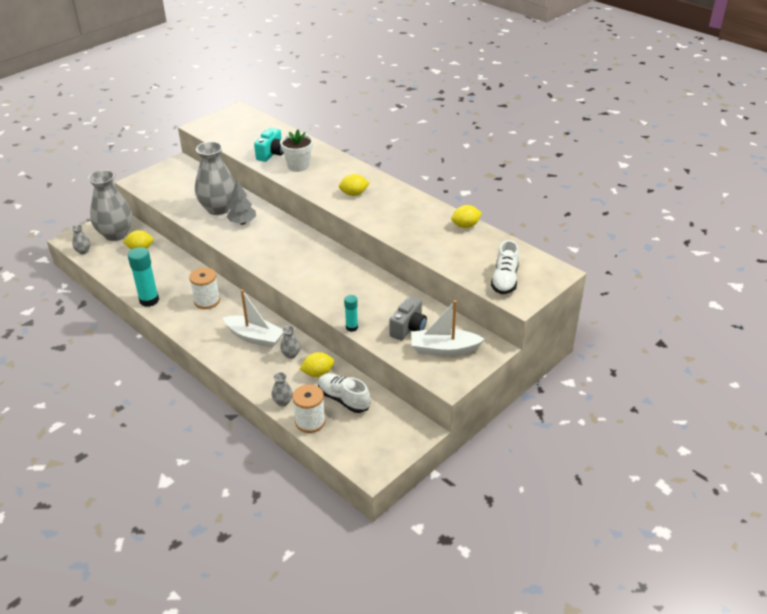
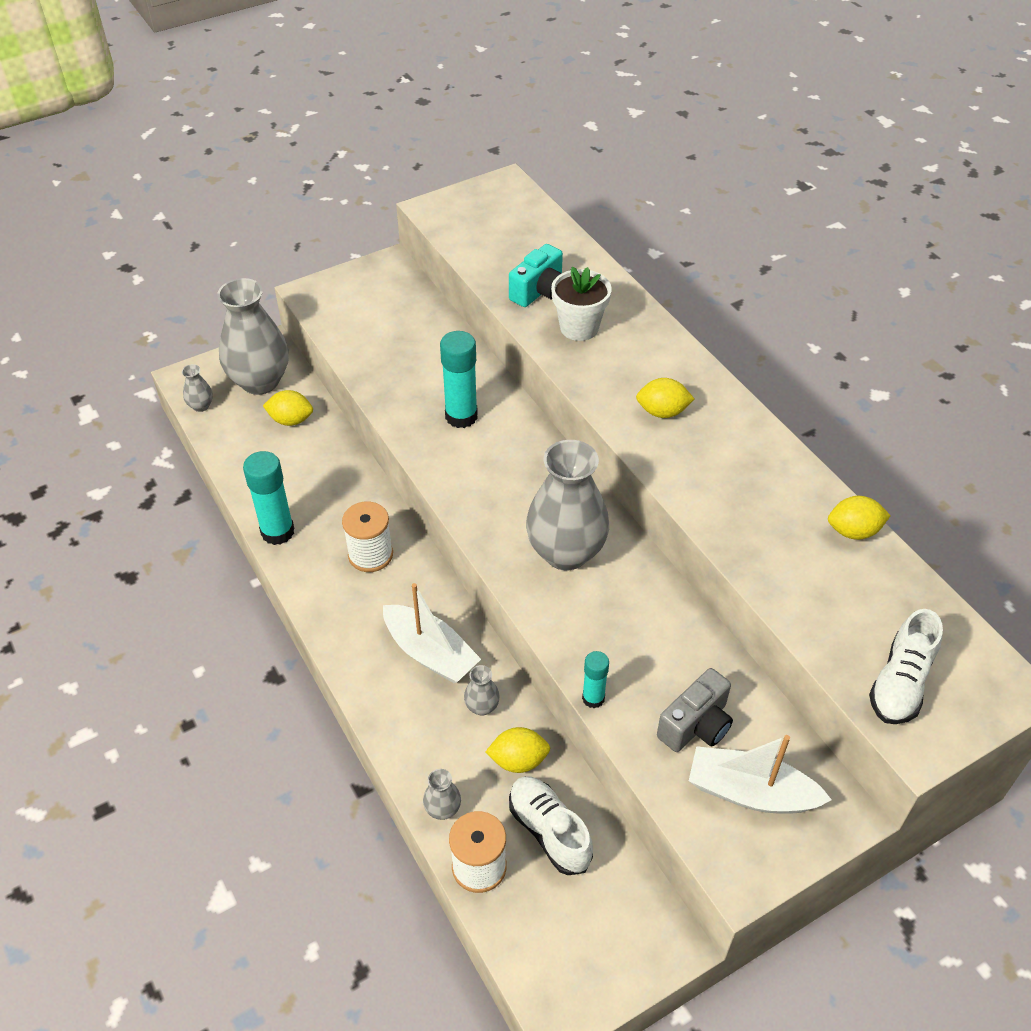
camera: 15 degrees right, 10 degrees up
(218, 208) = (428, 378): grey vase -> grey vase (566, 552)
(242, 222) = (461, 416): grey tree -> turquoise glue stick

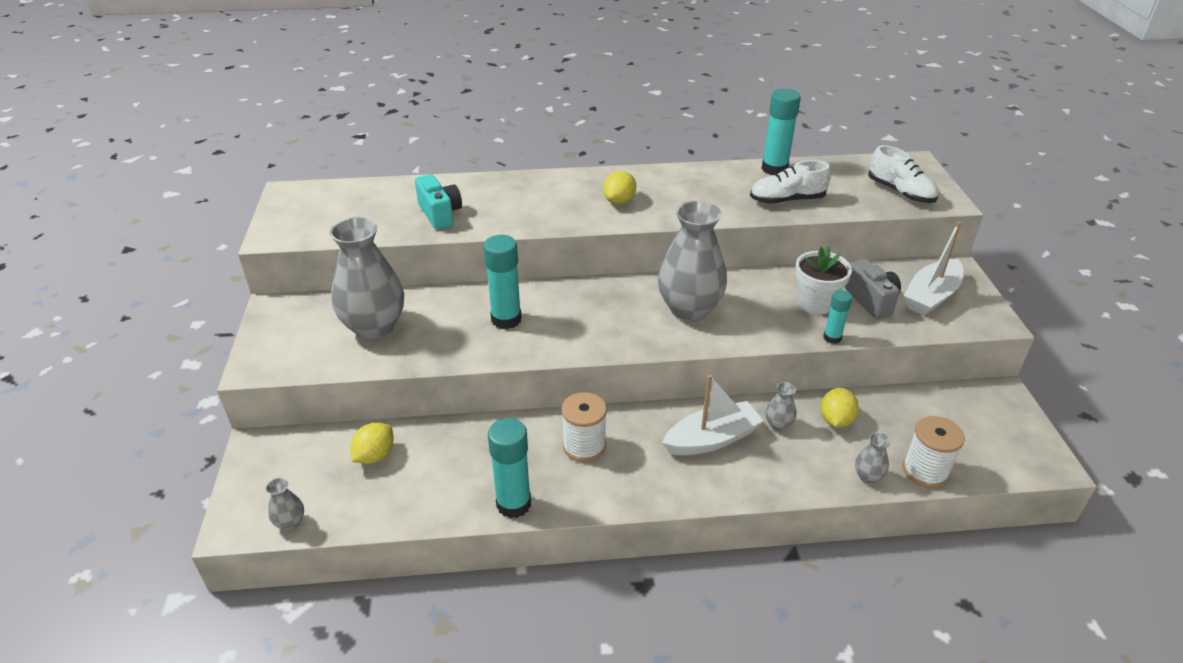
camera: 65 degrees left, 10 degrees down
(260, 381) = (299, 465): grey vase -> grey vase (374, 327)
(549, 831) = (903, 423): white shoe -> white shoe (787, 200)
(579, 328) = (500, 209): white flower pot -> white flower pot (815, 303)
(853, 531) = (774, 169): yellow lemon -> turquoise glue stick

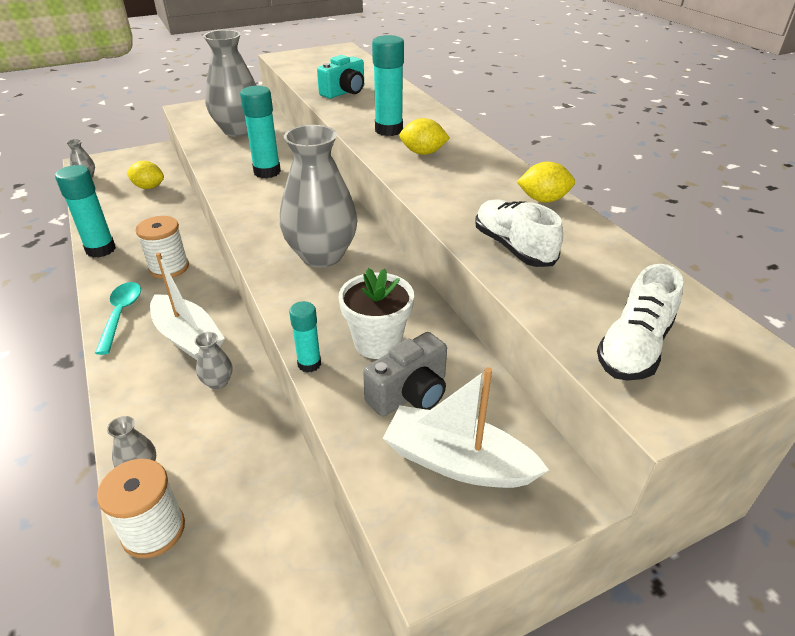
camera: 70 degrees right, 0 degrees up
(656, 486) = (121, 315): none -> turquoise spoon
(774, 169) = (587, 230): turquoise glue stick -> turquoise glue stick (388, 130)
(836, 420) = (235, 430): yellow lemon -> yellow lemon (543, 200)

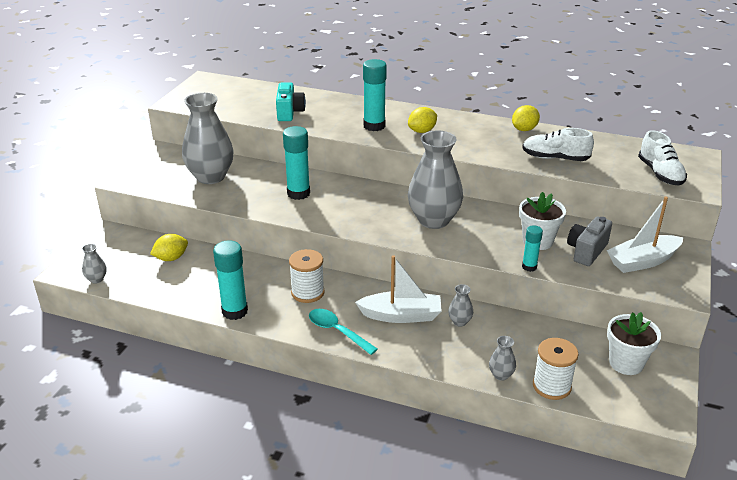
camera: 45 degrees left, 5 degrees down
(275, 585) = (626, 363): none -> white flower pot
(410, 394) = (586, 251): grey camera -> grey camera turned 150 degrees counterclockwise

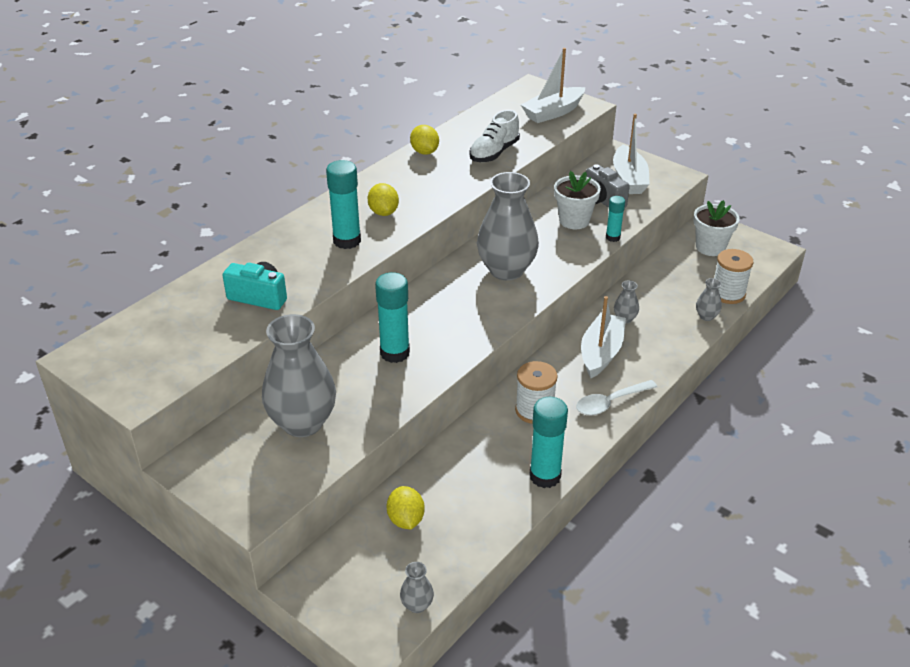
camera: 70 degrees left, 5 degrees up
(337, 331) = (610, 403): turquoise spoon -> white spoon
(660, 174) = (553, 112): white shoe -> white boat

